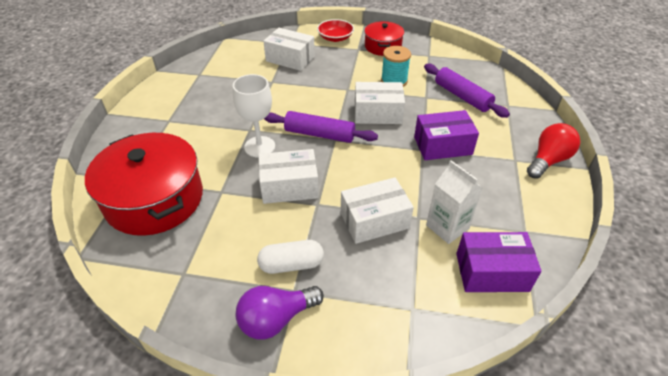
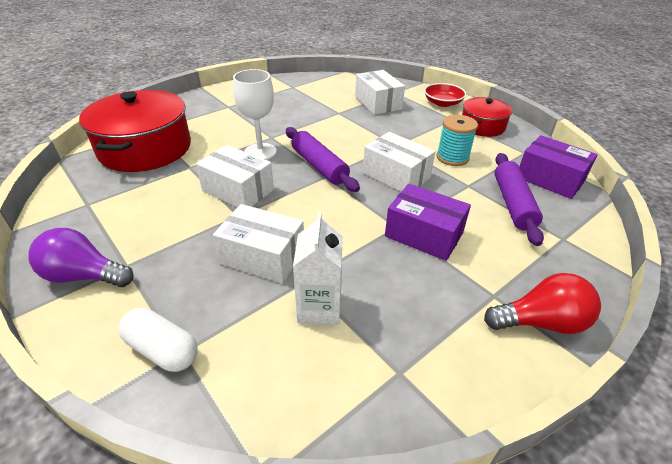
camera: 40 degrees right, 5 degrees down
(291, 264) = (153, 245): white capsule -> white capsule (162, 350)
(491, 272) = (301, 383): purple box -> purple box (549, 179)

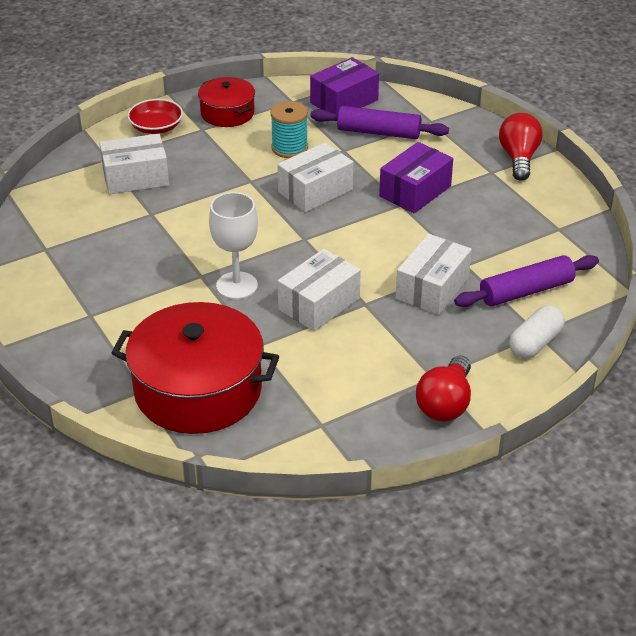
camera: 80 degrees left, 0 degrees up
(84, 276) = (445, 404): purple light bulb -> red light bulb
(319, 166) = (283, 241): purple rolling pin -> purple rolling pin (526, 291)
(319, 307) = (497, 259): white carton -> none

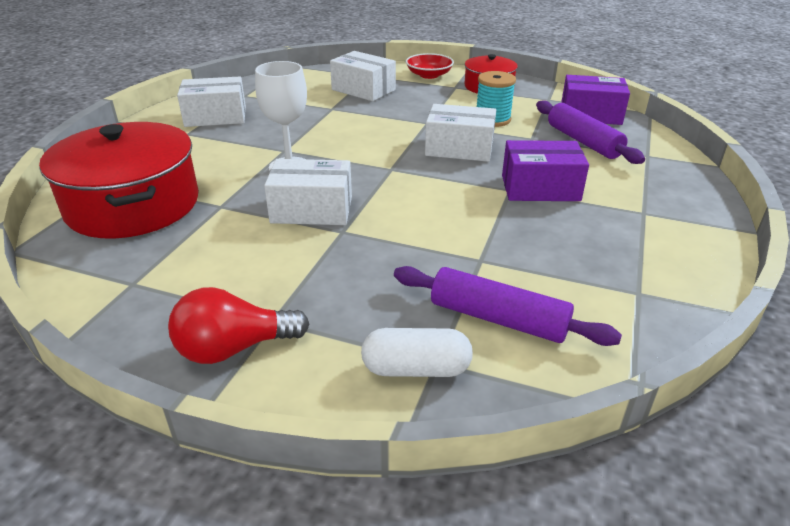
camera: 50 degrees right, 5 degrees down
(432, 288) = (415, 256): white box -> white box (215, 117)
(518, 158) = (694, 218): red light bulb -> none

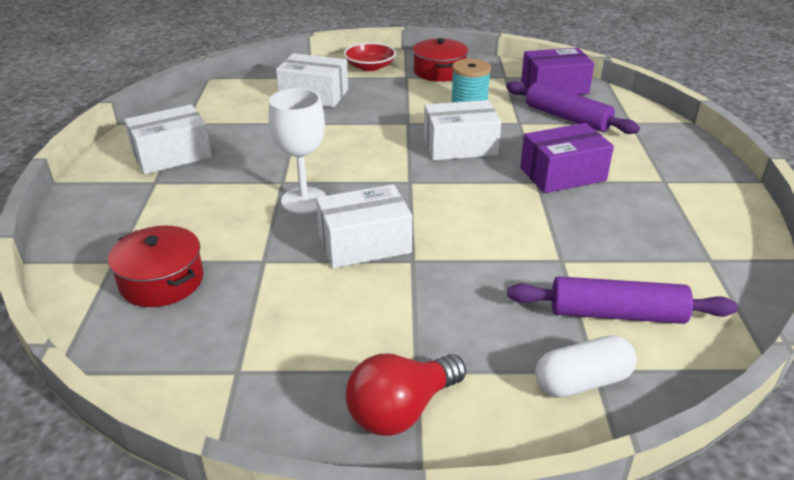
camera: 20 degrees left, 0 degrees up
(133, 205) = (162, 281): red pot -> red pot, size x0.55

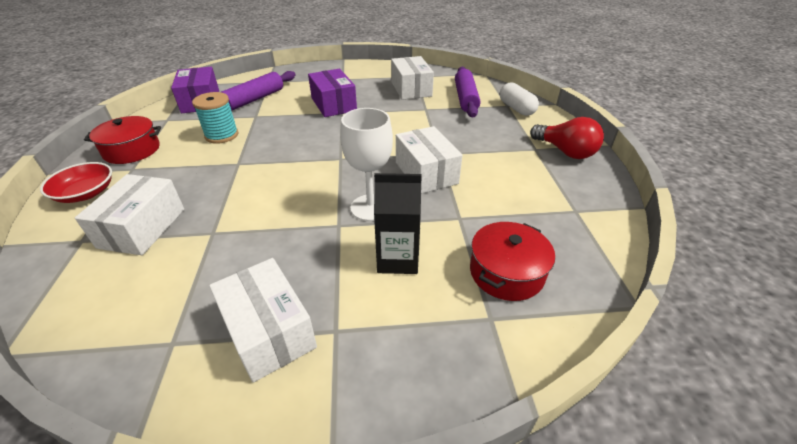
camera: 95 degrees left, 5 degrees up
(217, 214) = (398, 259): none -> black carton
(460, 146) = (288, 139): white box -> white box (411, 89)

